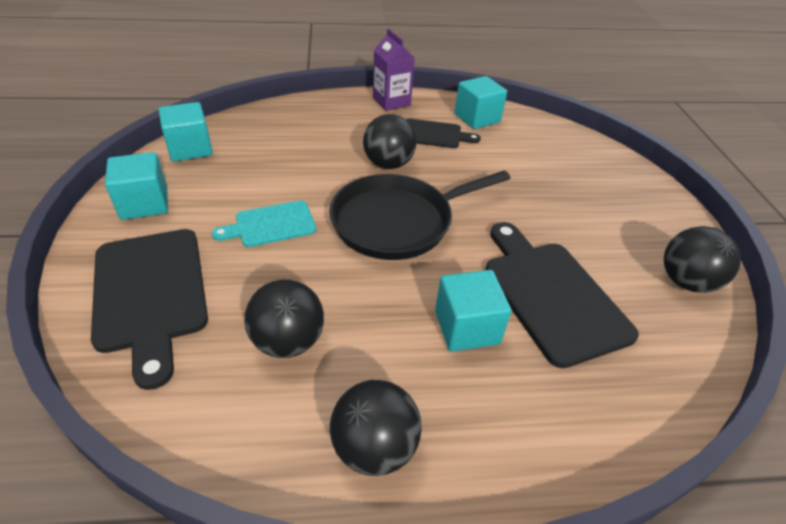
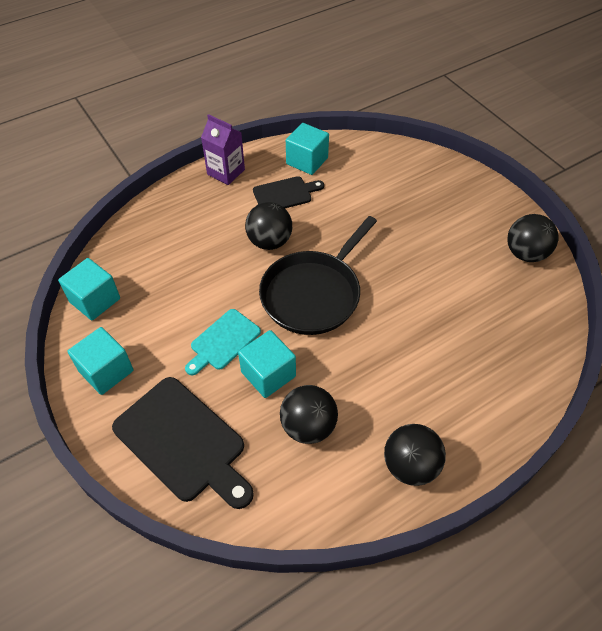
camera: 25 degrees left, 10 degrees up
(466, 327) = (413, 357): turquoise cube -> turquoise cube (268, 374)
(551, 295) = (451, 305): black cutting board -> none

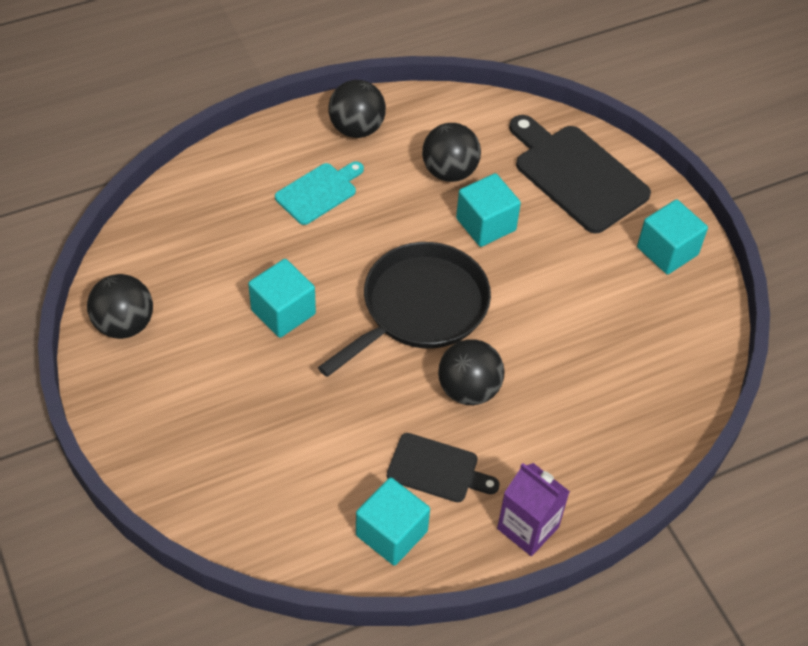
camera: 175 degrees left, 0 degrees up
(95, 300) = (697, 336): turquoise cube -> turquoise cube (283, 312)
(223, 341) = (535, 265): turquoise cutting board -> turquoise cutting board (319, 192)
(285, 194) = (437, 469): black cutting board -> black cutting board turned 150 degrees counterclockwise

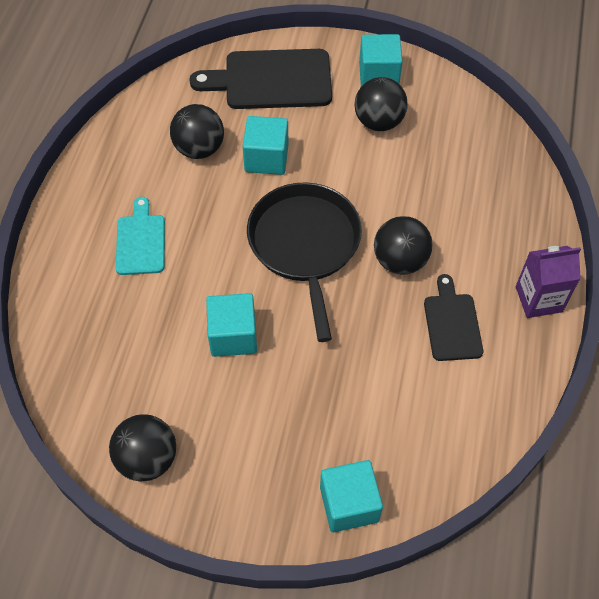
camera: 50 degrees left, 5 degrees up
(356, 128) = (103, 179): black ball -> black ball (378, 122)
(391, 533) = (485, 386): turquoise cube -> turquoise cube (349, 504)
(437, 469) = (452, 323): black cutting board -> black cutting board turned 60 degrees counterclockwise

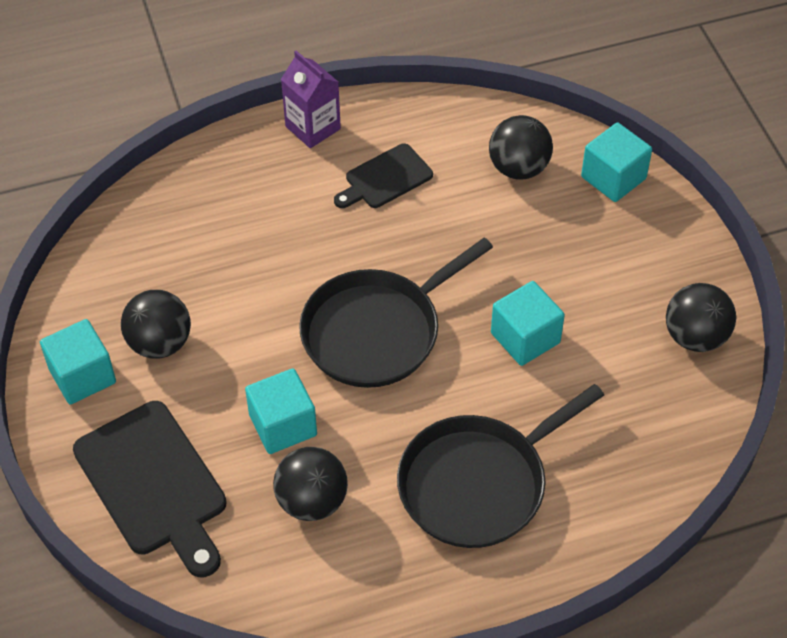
camera: 120 degrees left, 5 degrees down
(141, 241) = (478, 484): turquoise cutting board -> black pan
(400, 261) = (341, 245): black ball -> black ball (518, 168)

